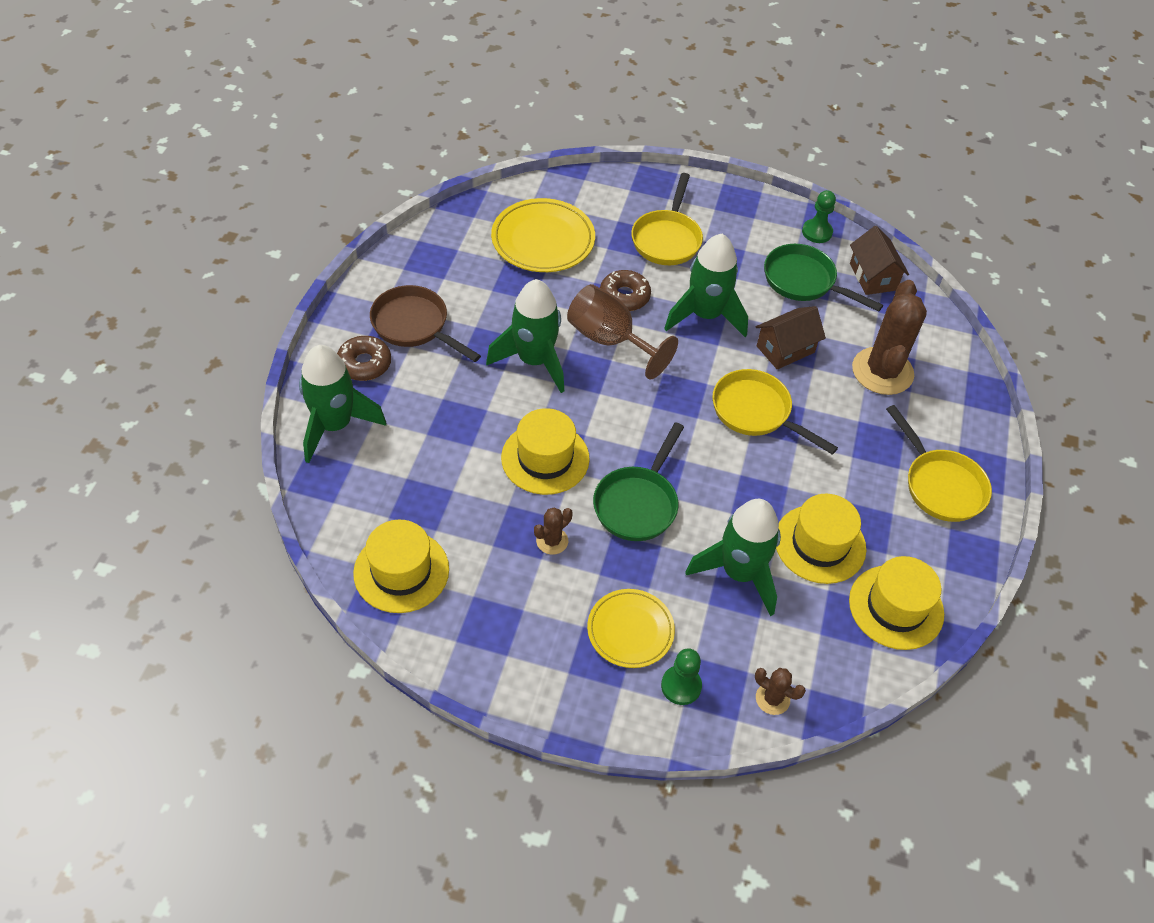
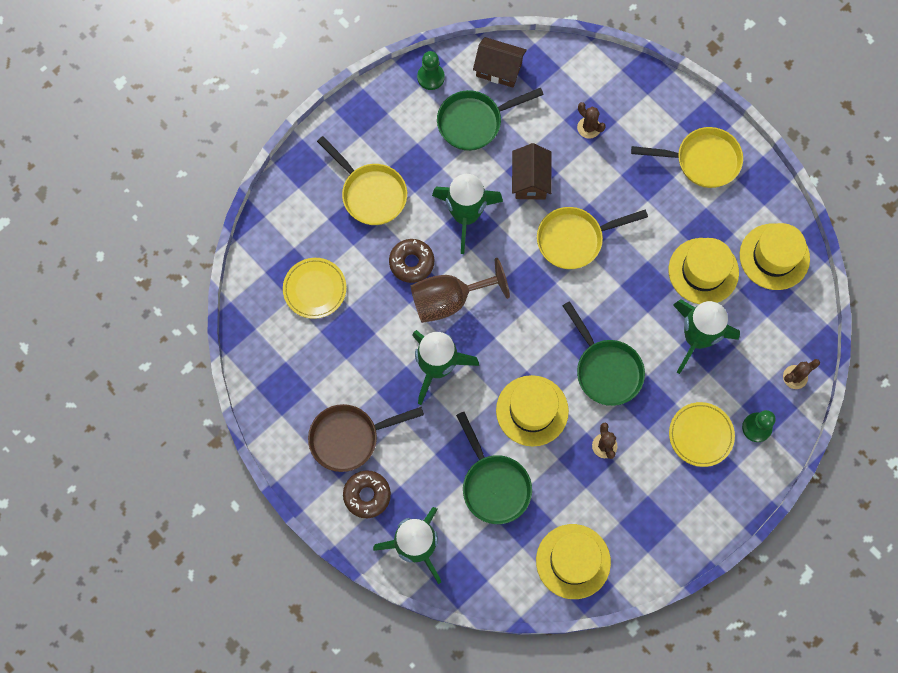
camera: 55 degrees left, 20 degrees up
(442, 461) = (494, 485): none -> green pan
(543, 240) = (315, 289): yellow plate -> yellow plate, size x0.66
(882, 371) = (588, 128): brown cactus -> brown cactus, size x0.46

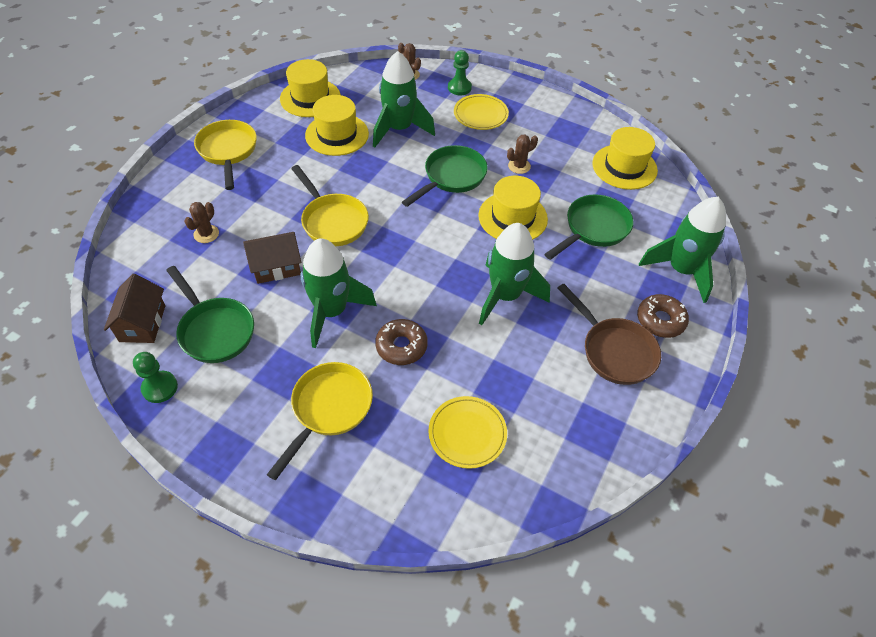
camera: 110 degrees left, 20 degrees down
(449, 300) = (431, 303): brown goblet -> none

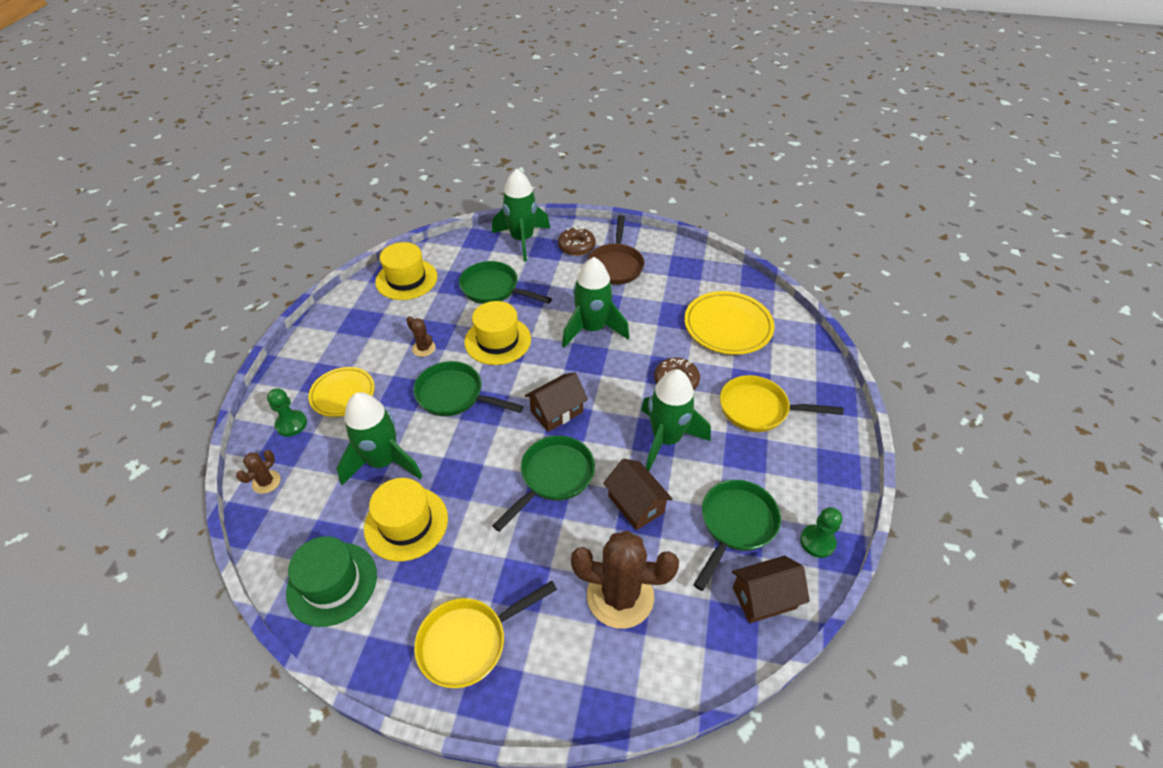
camera: 105 degrees left, 5 degrees down
(206, 234) = (620, 596): brown cactus -> brown cactus, size x2.17
(310, 98) = (332, 583): yellow hat -> green hat
(332, 221) = (553, 477): yellow pan -> green pan
(403, 240) = (556, 411): none -> brown house
(467, 433) = (728, 326): yellow plate -> yellow plate, size x1.51
(614, 351) = (616, 265): brown pan -> brown pan turned 150 degrees clockwise

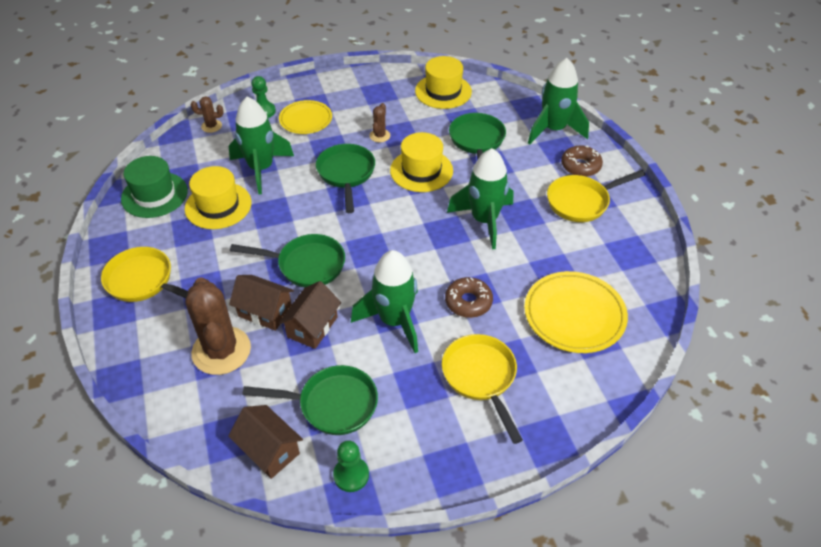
camera: 60 degrees right, 0 degrees up
(556, 411) = (373, 238): brown house -> brown house (265, 311)
(616, 265) = (581, 202): brown pan -> yellow pan

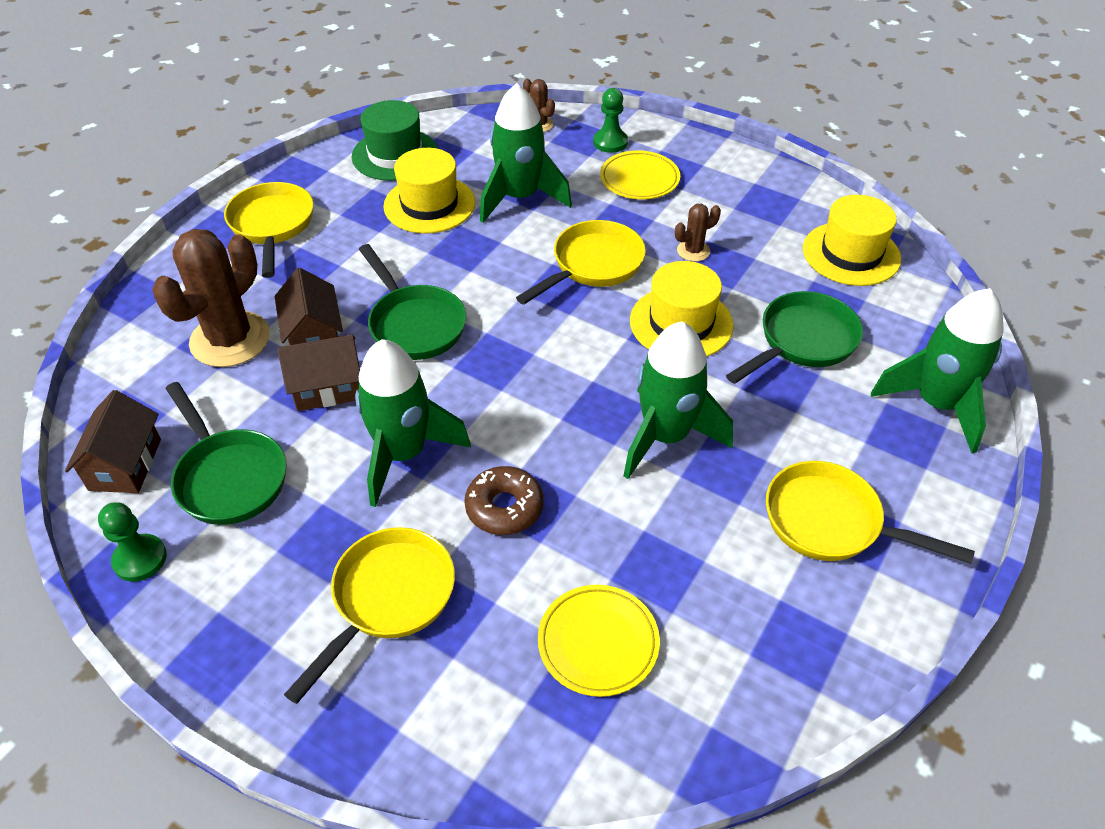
camera: 50 degrees right, 0 degrees up
(346, 174) = (592, 265): green pan -> yellow pan
(574, 315) = (598, 642): yellow plate -> yellow plate, size x0.66
(580, 166) = (904, 478): brown donut -> none

